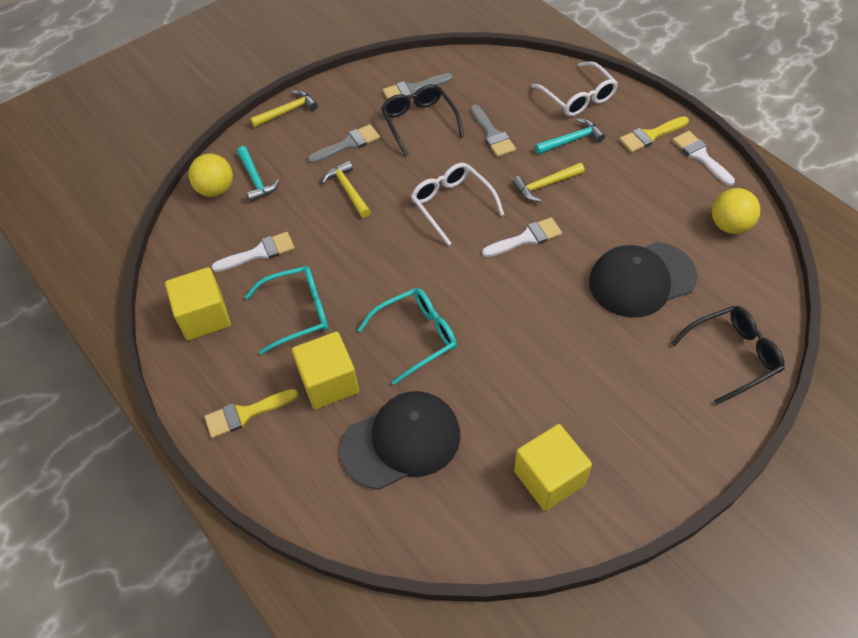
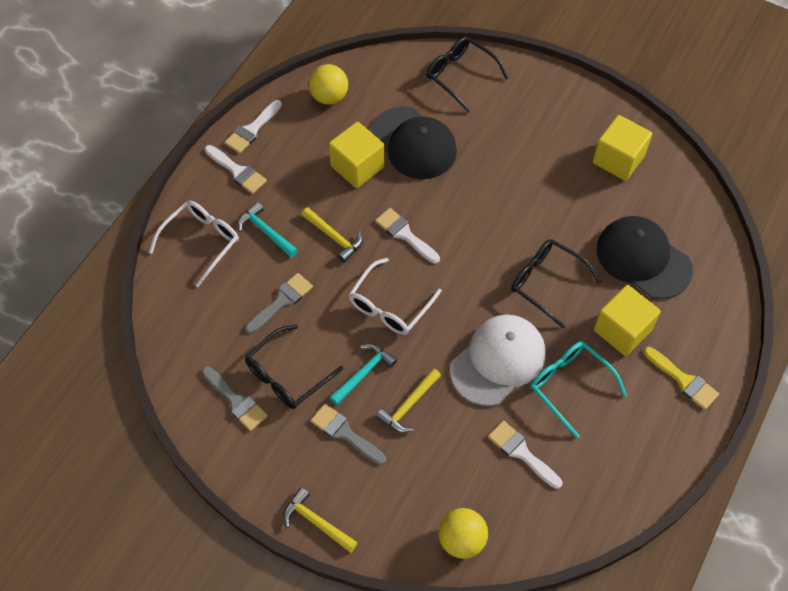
camera: 115 degrees left, 5 degrees up
(204, 317) = (614, 465): yellow cube -> yellow cube (357, 166)
(256, 179) = (431, 505): turquoise hammer -> turquoise hammer (364, 373)
(354, 266) = (498, 361): none -> white cap
(416, 336) = (547, 283): turquoise glasses -> black glasses
(650, 135) = (237, 171): yellow brush -> white brush

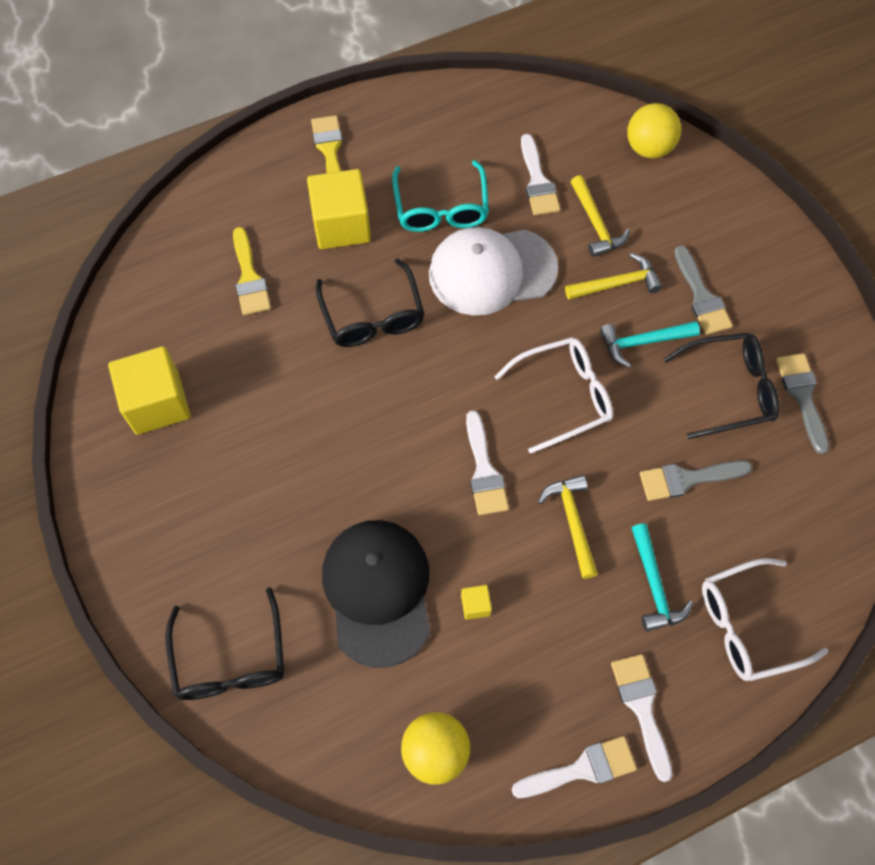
camera: 145 degrees left, 5 degrees up
(316, 522) = (779, 236): yellow hammer -> yellow hammer (596, 224)
(357, 166) = (475, 605): yellow cube -> yellow cube, size x0.42
(643, 259) = (249, 278): black cap -> yellow brush

